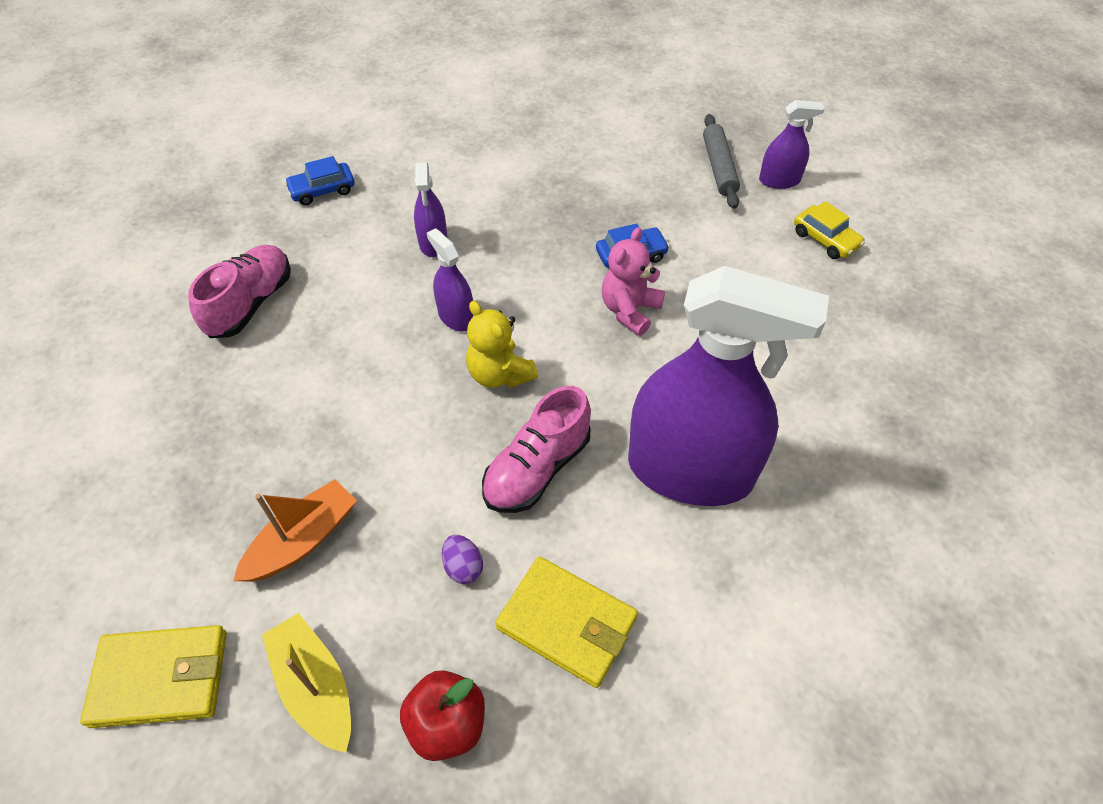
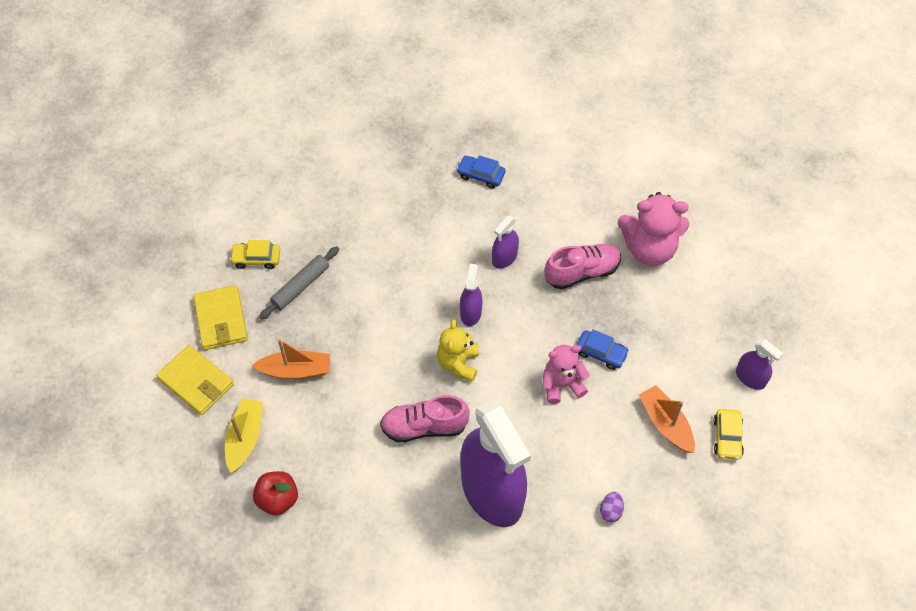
camera: 45 degrees right, 5 degrees up
(110, 455) = (256, 259): none -> yellow car
(250, 304) = (382, 222): pink shoe -> pink shoe (582, 272)
(463, 567) = (346, 442): purple egg -> purple egg (610, 511)
(566, 144) = (649, 249): none -> pink teddy bear
(567, 623) = (363, 506): yellow wallet -> yellow wallet (221, 320)
(719, 167) = (724, 339): grey rolling pin -> grey rolling pin (300, 286)
(763, 269) = (665, 424): none -> orange boat

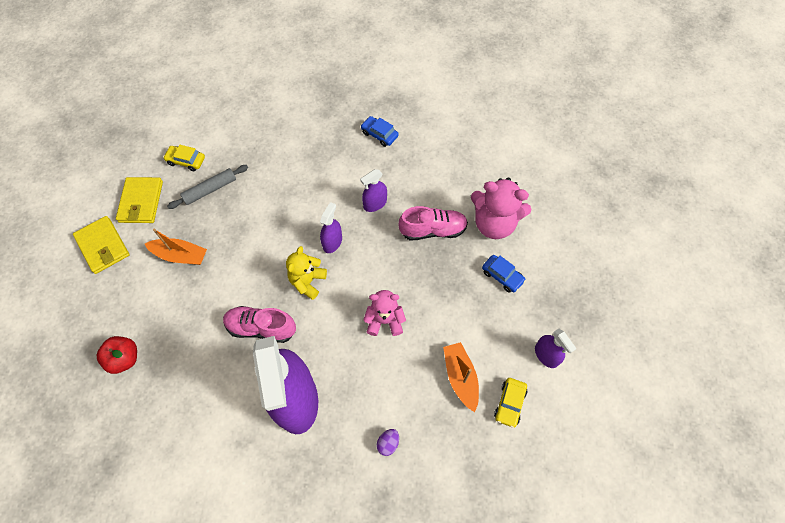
camera: 15 degrees right, 5 degrees up
(245, 438) = (120, 301): yellow boat -> none
(601, 353) = (426, 301): blue car -> blue car (502, 276)

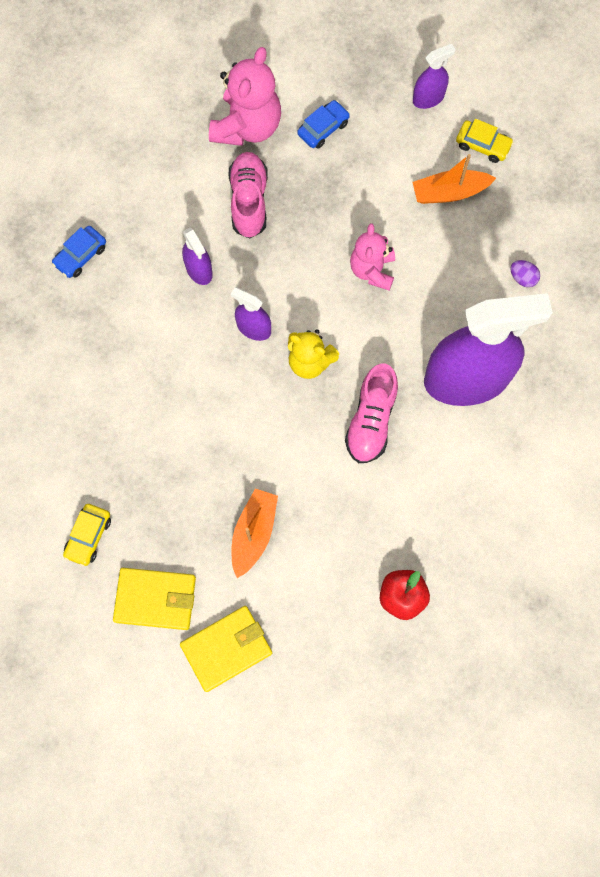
camera: 85 degrees left, 10 degrees up
(210, 190) = (147, 497): grey rolling pin -> none

